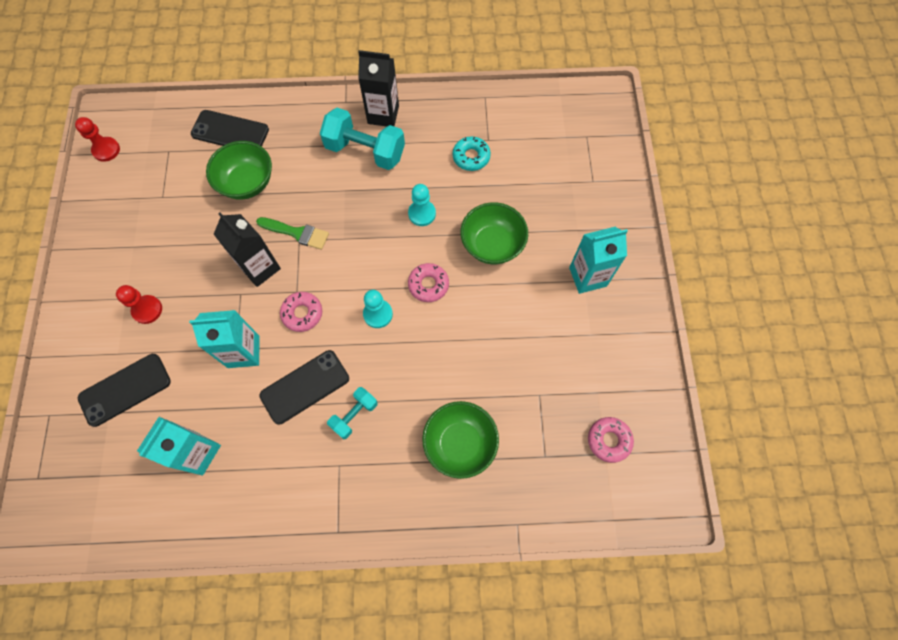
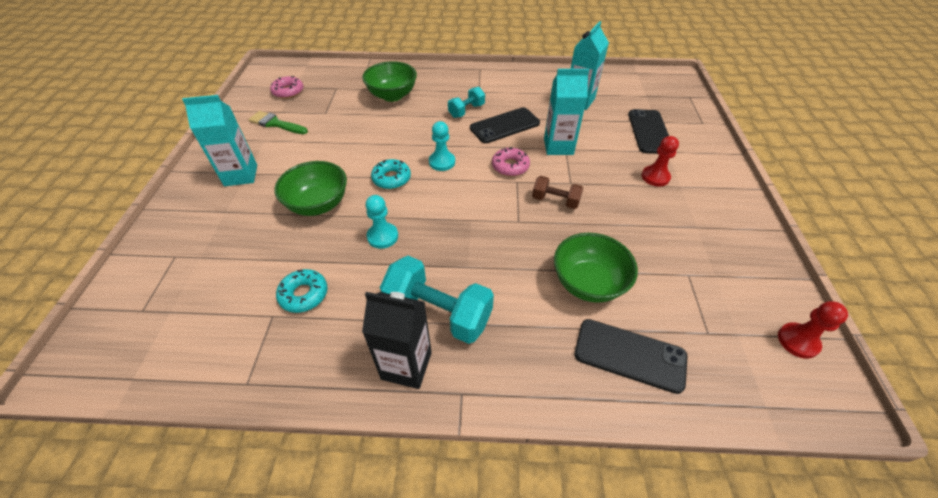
camera: 175 degrees left, 20 degrees down
(125, 390) = (649, 132): black phone -> black phone turned 60 degrees counterclockwise
(260, 268) = (555, 201): black carton -> brown dumbbell
(297, 233) = (520, 227): green brush -> green brush (275, 123)
(428, 285) = (391, 178): pink donut -> turquoise donut

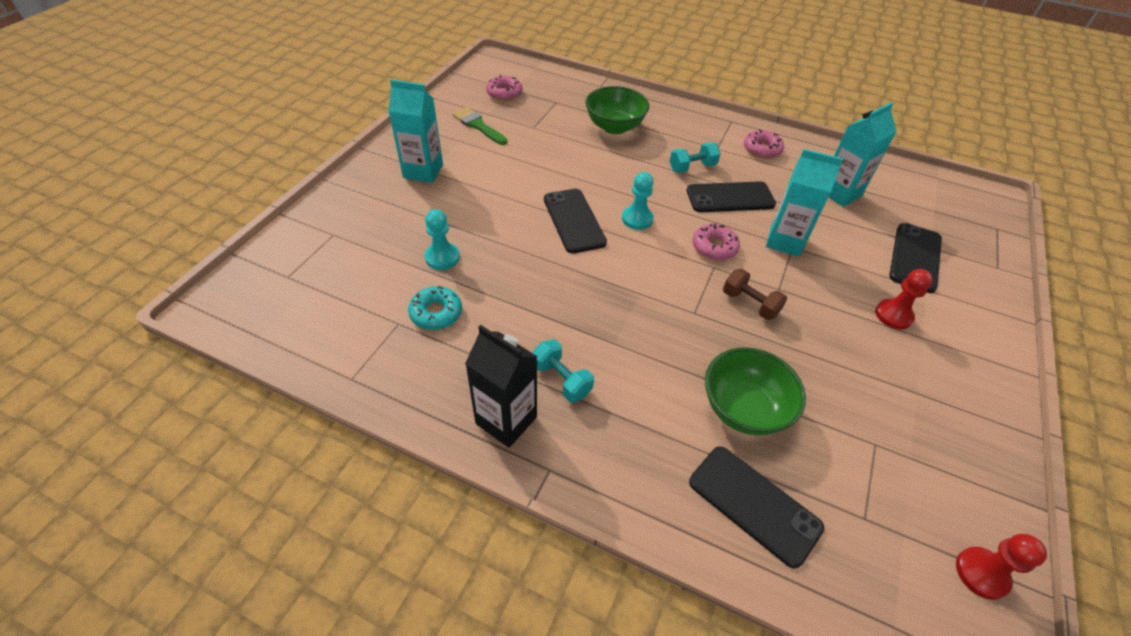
camera: 20 degrees right, 0 degrees up
(318, 204) = (486, 225): green bowl -> none
(382, 236) = (538, 280): turquoise pawn -> turquoise pawn (442, 257)
(391, 178) = (573, 221): turquoise donut -> black phone
(438, 312) = (561, 379): turquoise dumbbell -> turquoise dumbbell, size x0.56
(511, 84) = (762, 149): none -> pink donut

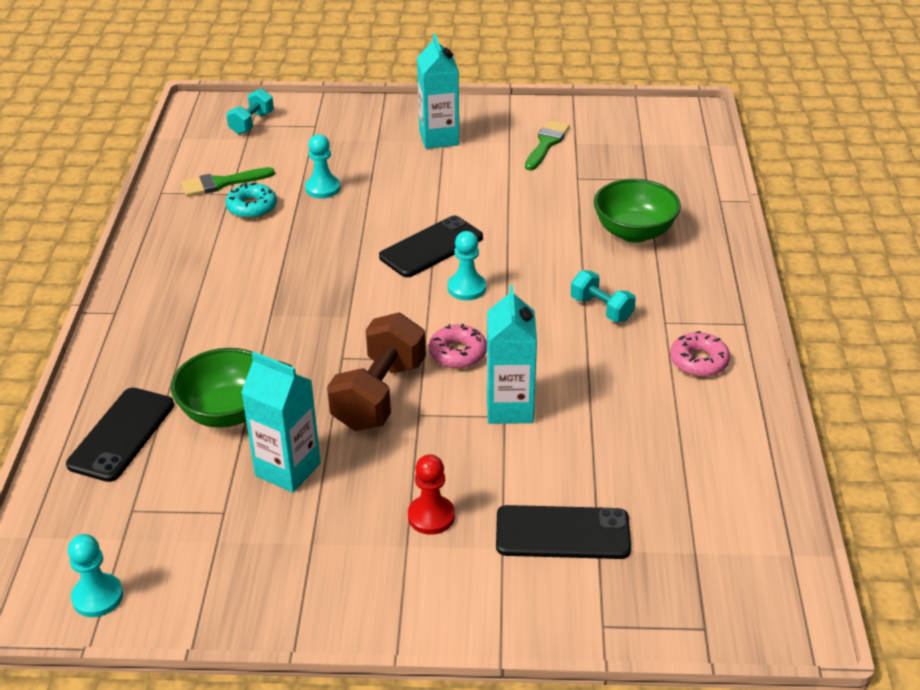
camera: 70 degrees right, 10 degrees down
(376, 325) = (222, 183): none -> green brush
(504, 93) = (627, 140): pink donut -> none
(506, 420) = (153, 277): black carton -> none
(561, 379) = (210, 295): turquoise dumbbell -> turquoise dumbbell (252, 123)
(730, 198) = (563, 350): black phone -> none
(750, 303) = (379, 395): brown dumbbell -> brown dumbbell, size x1.79
(840, 193) = (655, 447): turquoise carton -> turquoise carton (288, 469)
(981, 573) = (97, 597): red pawn -> turquoise pawn

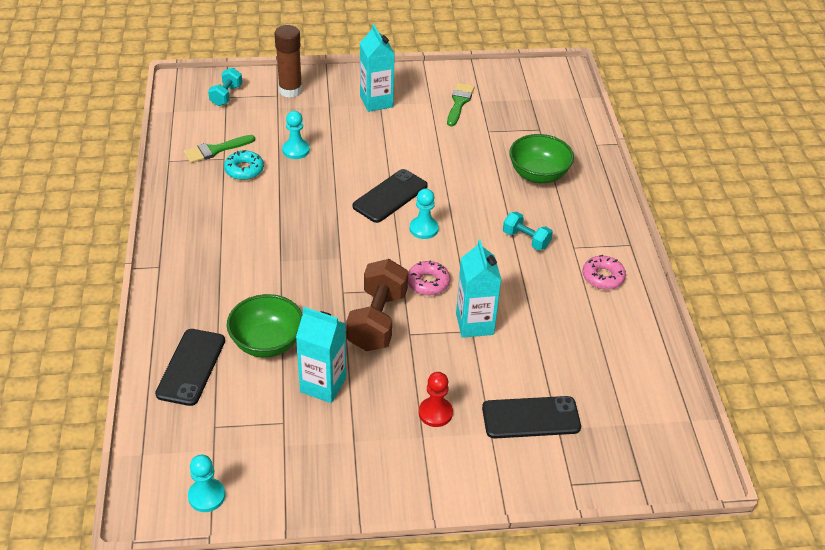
camera: 10 degrees left, 5 degrees up
(333, 121) = (290, 90): none -> brown glue stick

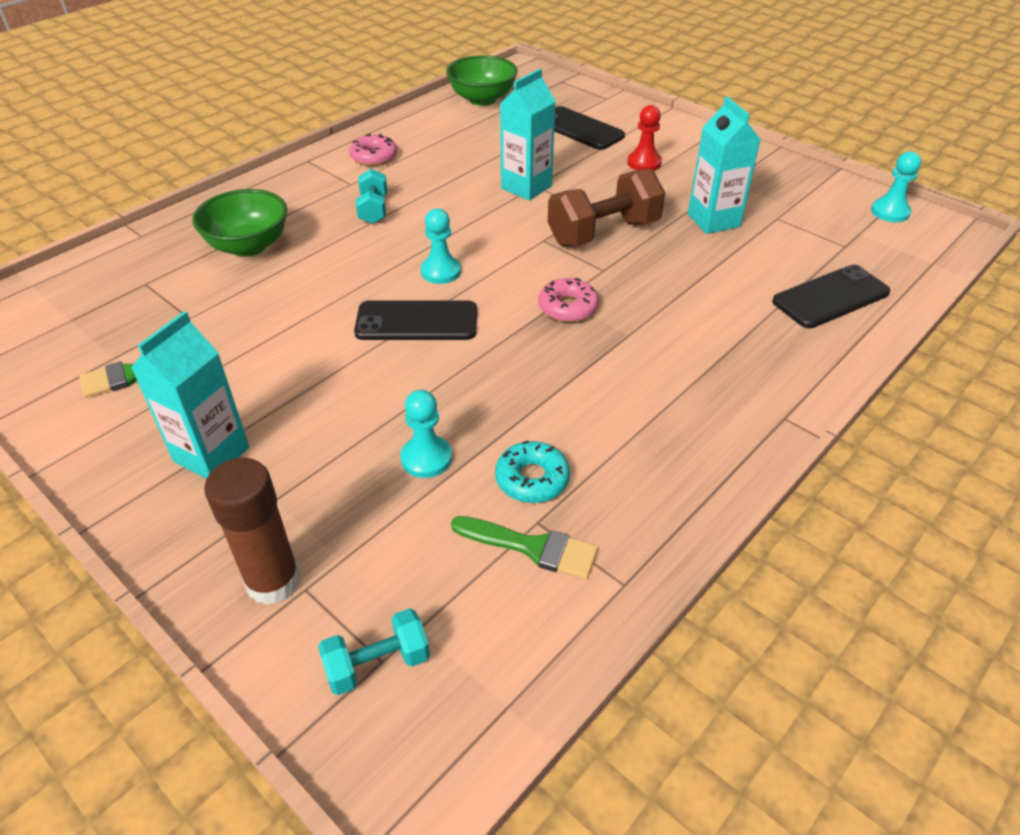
camera: 130 degrees left, 0 degrees up
(267, 343) = (730, 274): green bowl -> green bowl (482, 99)
(428, 282) = (514, 231): pink donut -> pink donut (568, 307)

